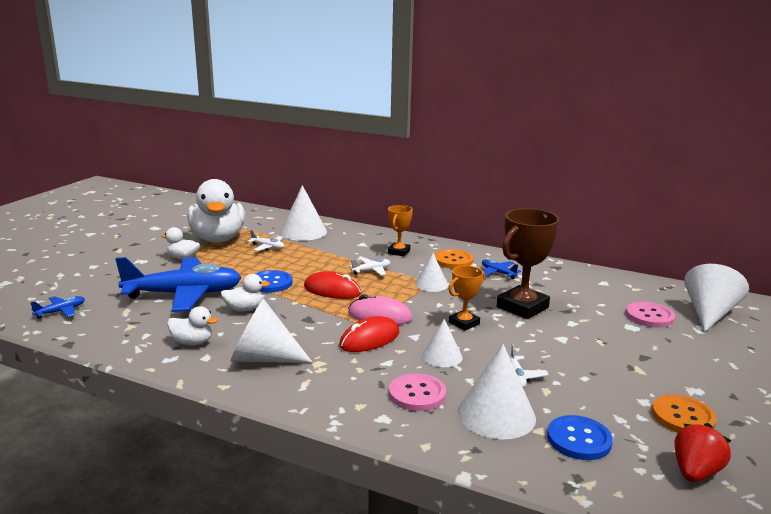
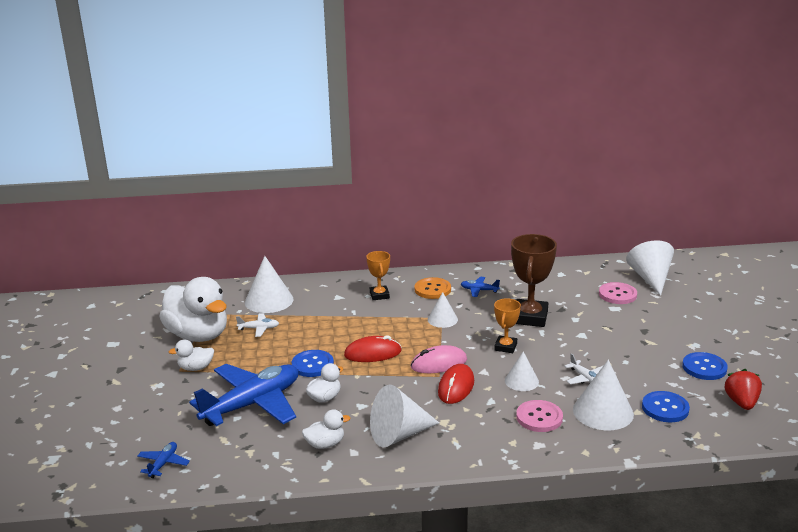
camera: 30 degrees left, 5 degrees up
(371, 271) = (380, 322): white plane -> none
(683, 417) = (704, 367): orange button -> blue button

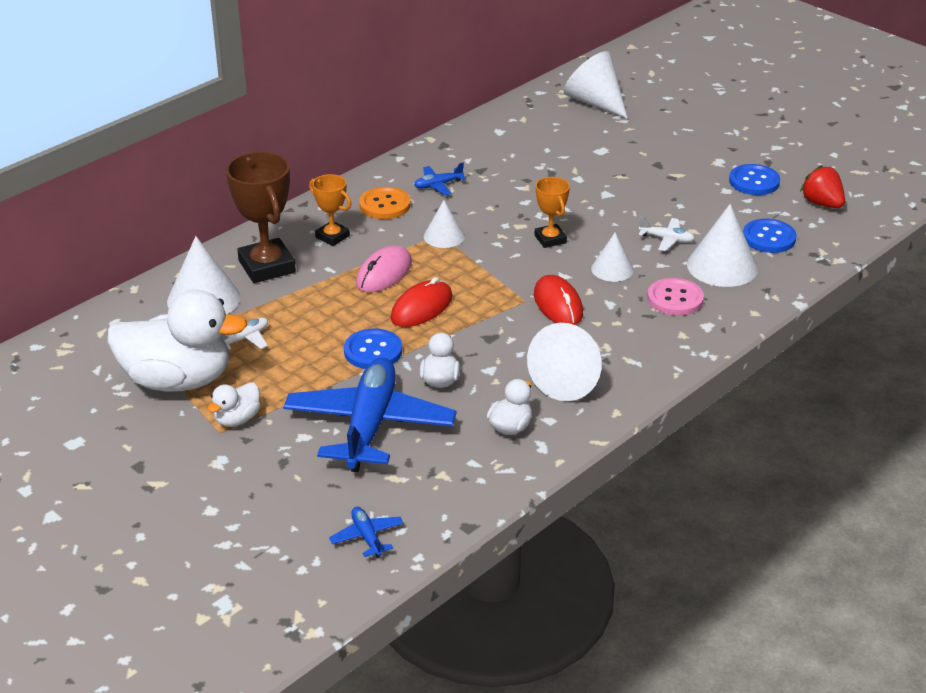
camera: 40 degrees left, 10 degrees up
(439, 363) = (507, 287): pink mouse -> pink mouse (384, 273)
(530, 317) = (532, 195): brown trophy -> brown trophy (267, 266)
(617, 294) = (586, 134): pink button -> none

